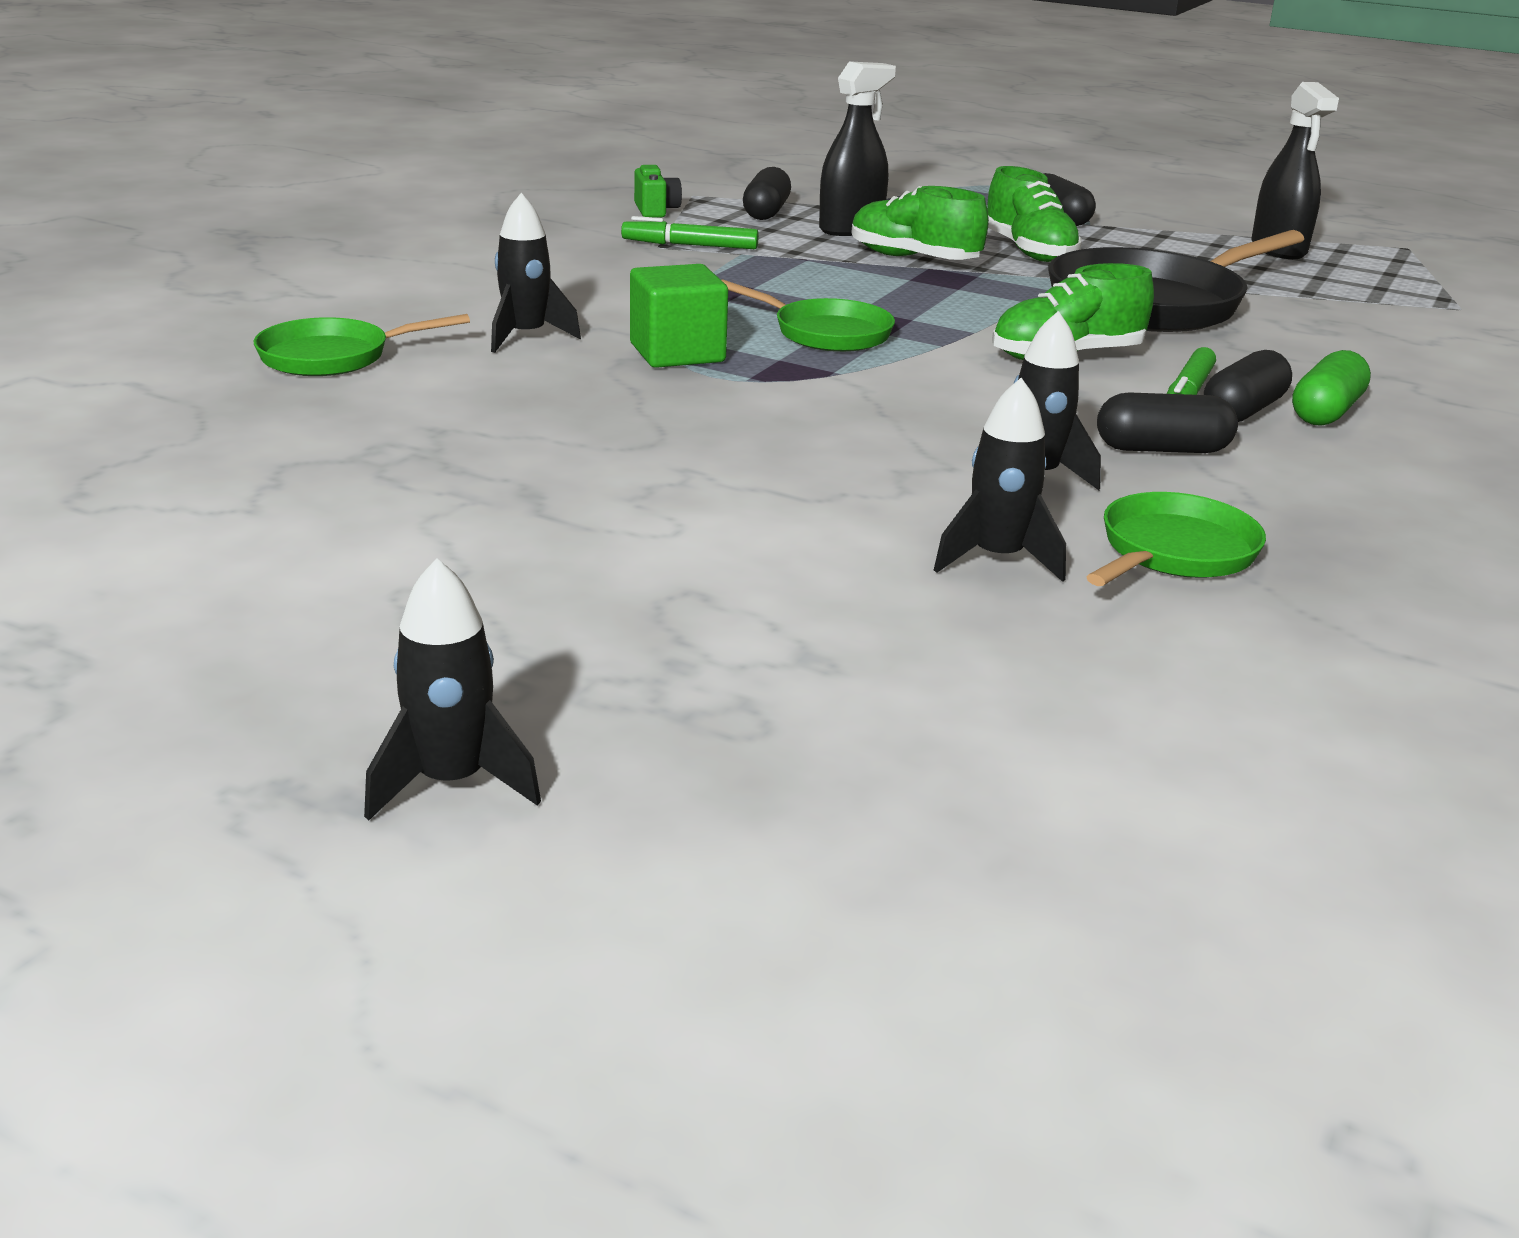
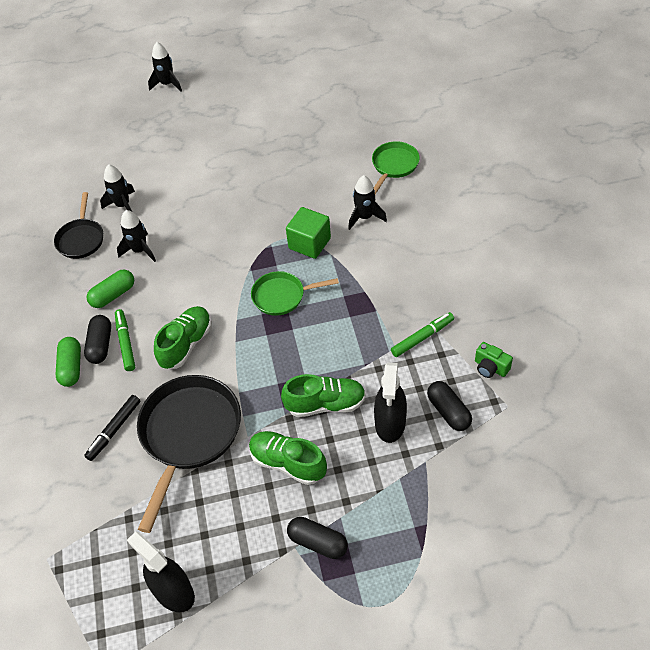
camera: 145 degrees right, 25 degrees up
(1162, 449) = (113, 295): black capsule -> green capsule
(1173, 552) = (81, 239): green pan -> black pan
(1280, 342) = (114, 430): none -> black marker

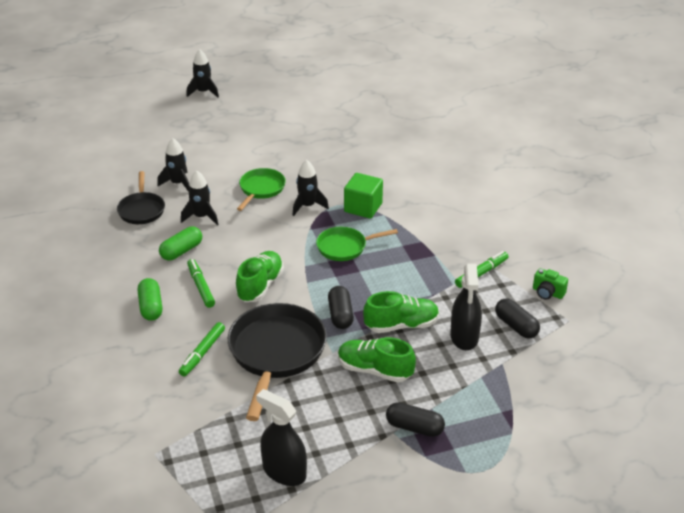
camera: 10 degrees left, 15 degrees down
(100, 345) = (176, 289): black capsule -> black capsule (340, 315)
(114, 430) = (202, 353): black marker -> green marker
(365, 217) = (411, 187): black rocket -> black rocket (307, 206)
(394, 166) = (430, 149): green pan -> green pan (261, 189)

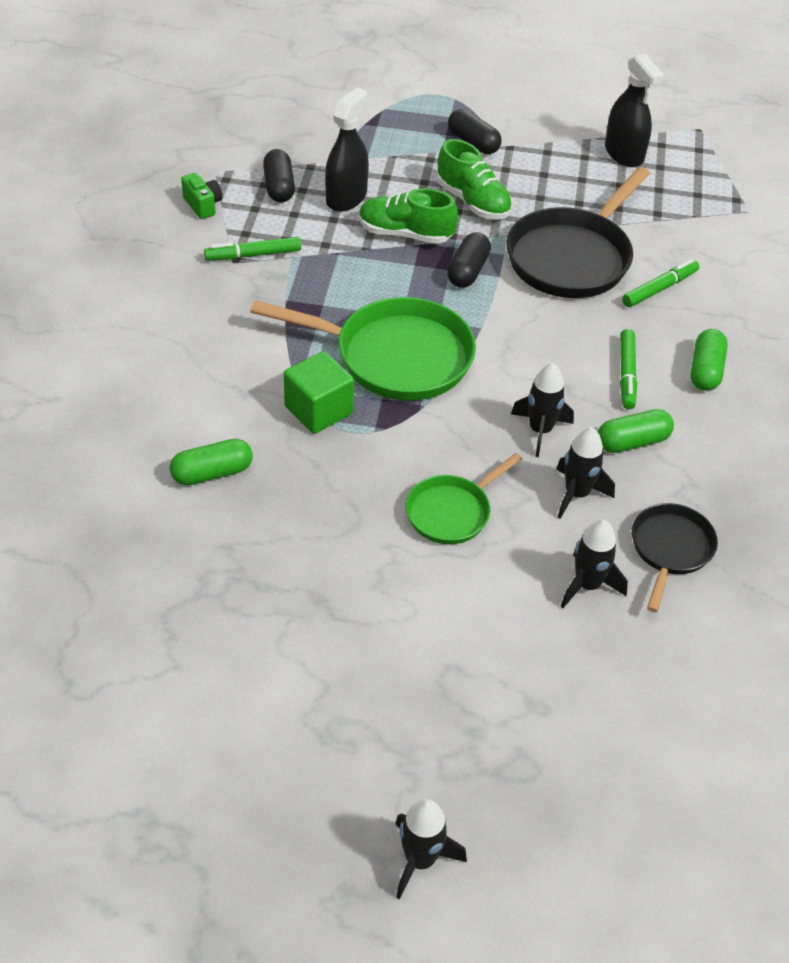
camera: 155 degrees left, 10 degrees up
(260, 286) = (545, 345): green shoe -> none
(307, 206) = (399, 447): black rocket -> black rocket (540, 431)
(345, 247) = (395, 356): green pan -> green pan, size x1.78
(388, 166) = (212, 473): none -> green capsule

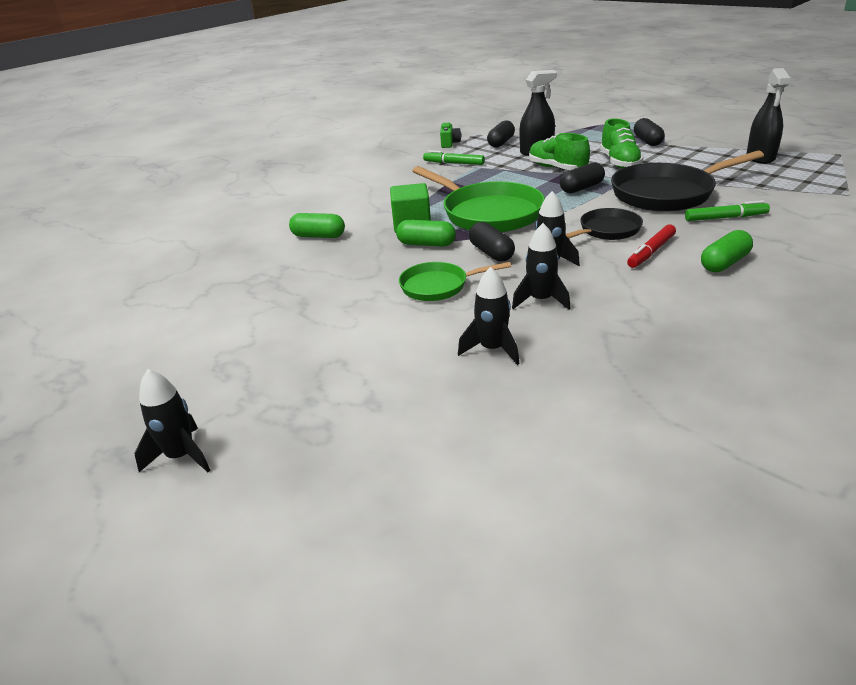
camera: 40 degrees right, 15 degrees down
(462, 432) = (491, 253): none -> black capsule
(626, 374) = (651, 252): green marker -> red marker
(632, 442) = (618, 285): green capsule -> green capsule (426, 244)
(670, 549) = (585, 350): black pan -> black pan (607, 230)

